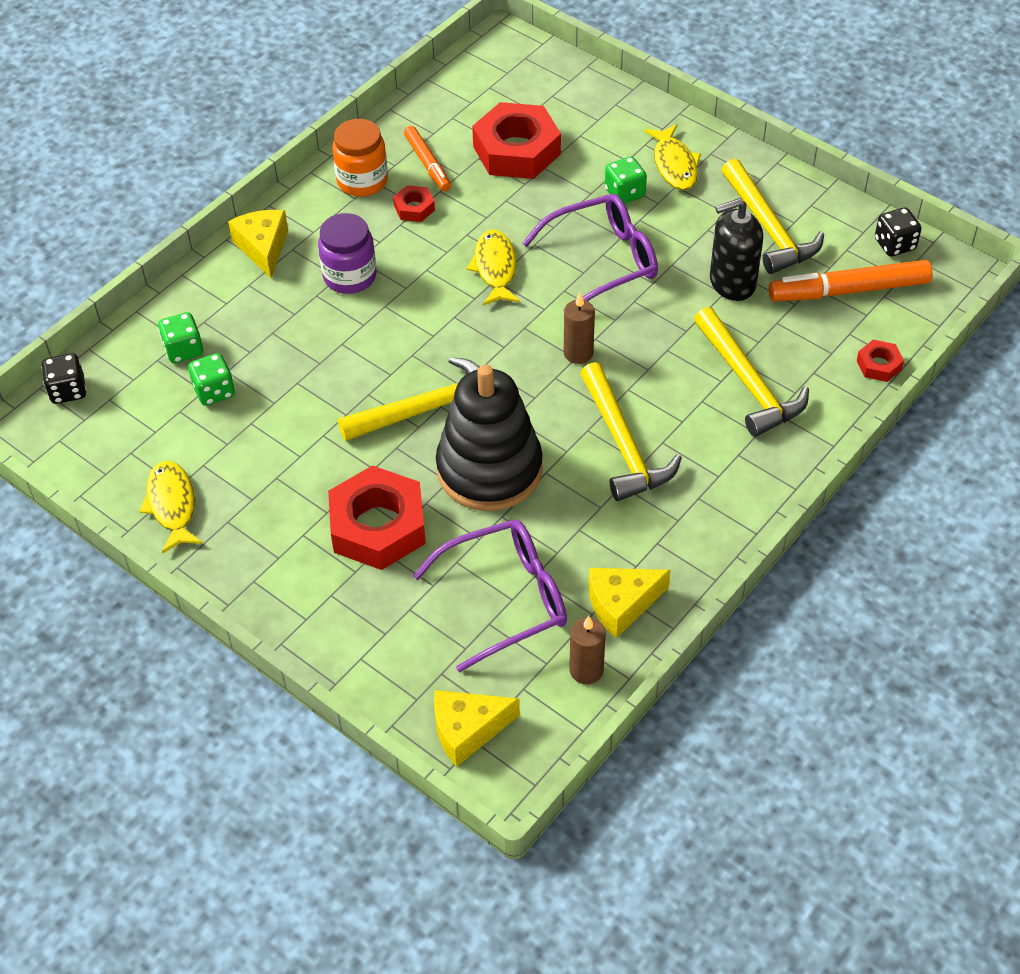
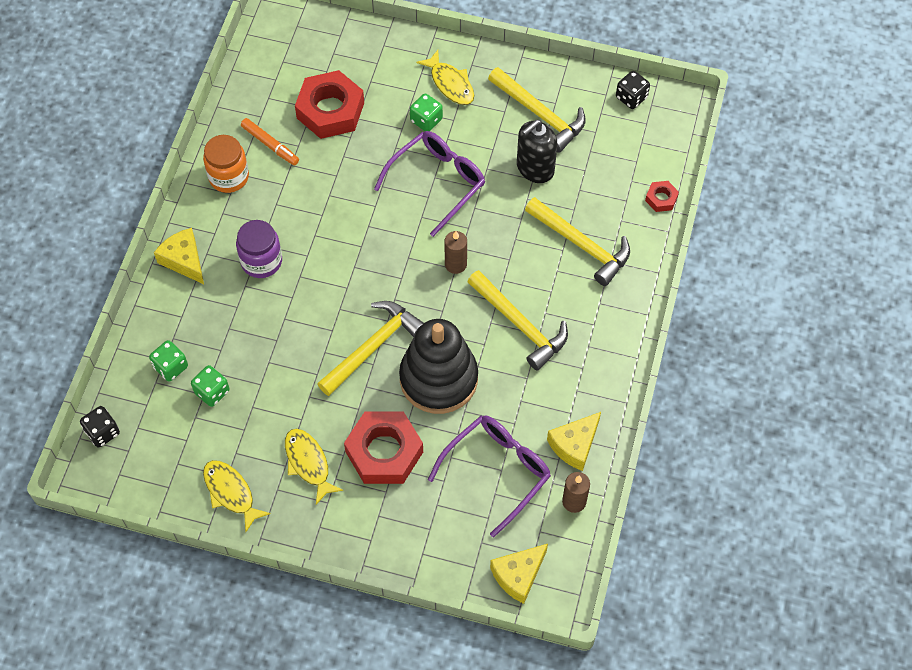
camera: 25 degrees left, 10 degrees up
(414, 208) = (279, 186): red nut -> none
(495, 268) = (364, 216): yellow fish -> yellow fish (308, 463)
(849, 290) = (616, 146): orange marker -> none

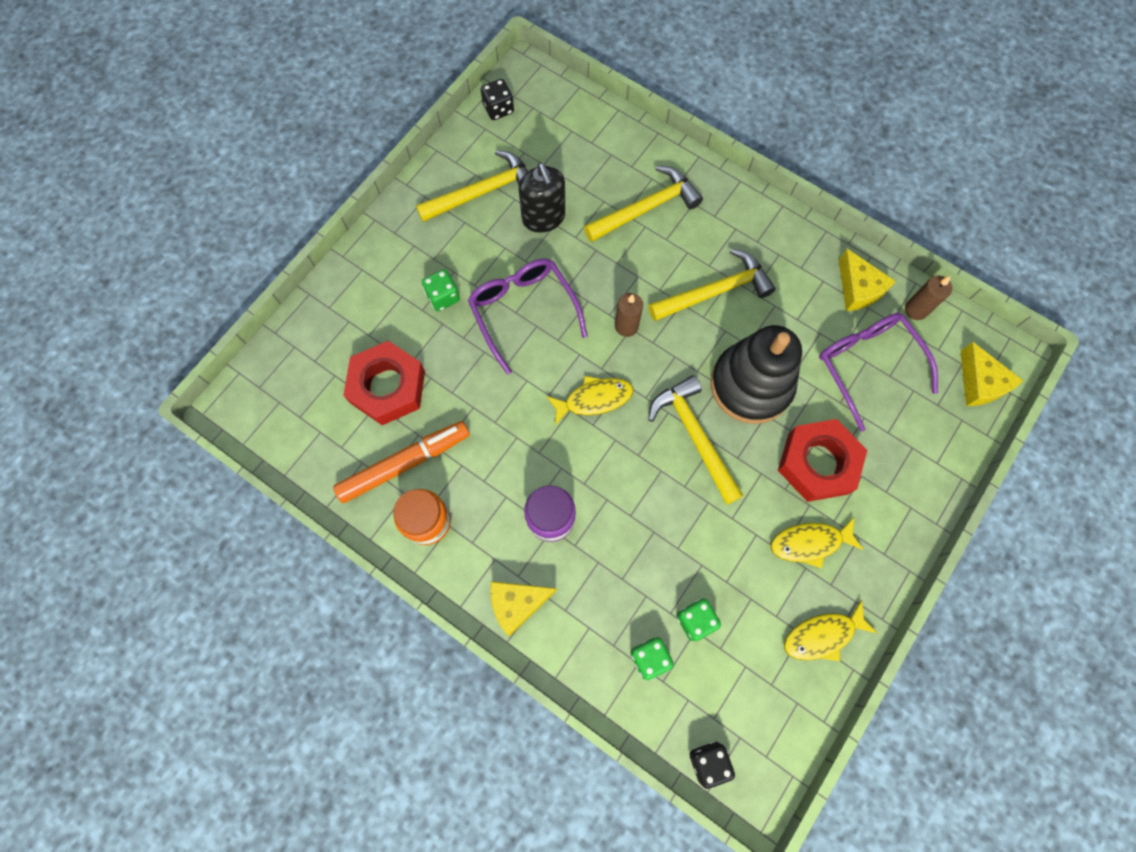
camera: 70 degrees left, 10 degrees up
(270, 145) = (404, 463): orange marker -> orange marker, size x1.65
(450, 83) = (408, 259): yellow fish -> yellow fish (594, 399)
(661, 198) = (621, 125): red nut -> none

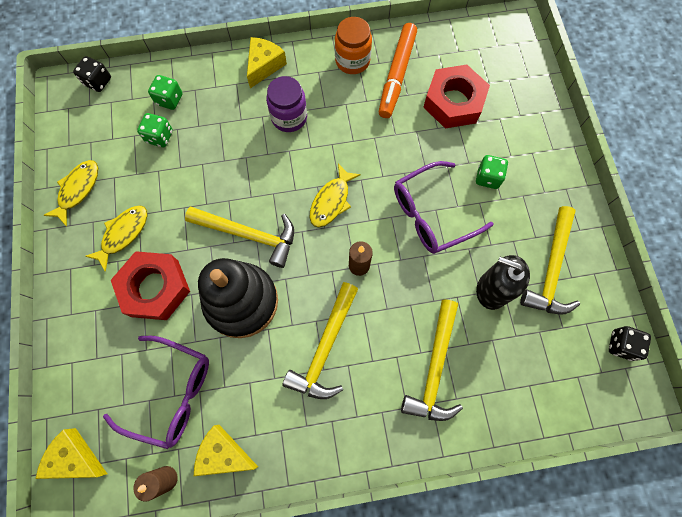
camera: 135 degrees right, 0 degrees up
(523, 311) = (431, 214): purple glasses -> purple glasses turned 135 degrees clockwise

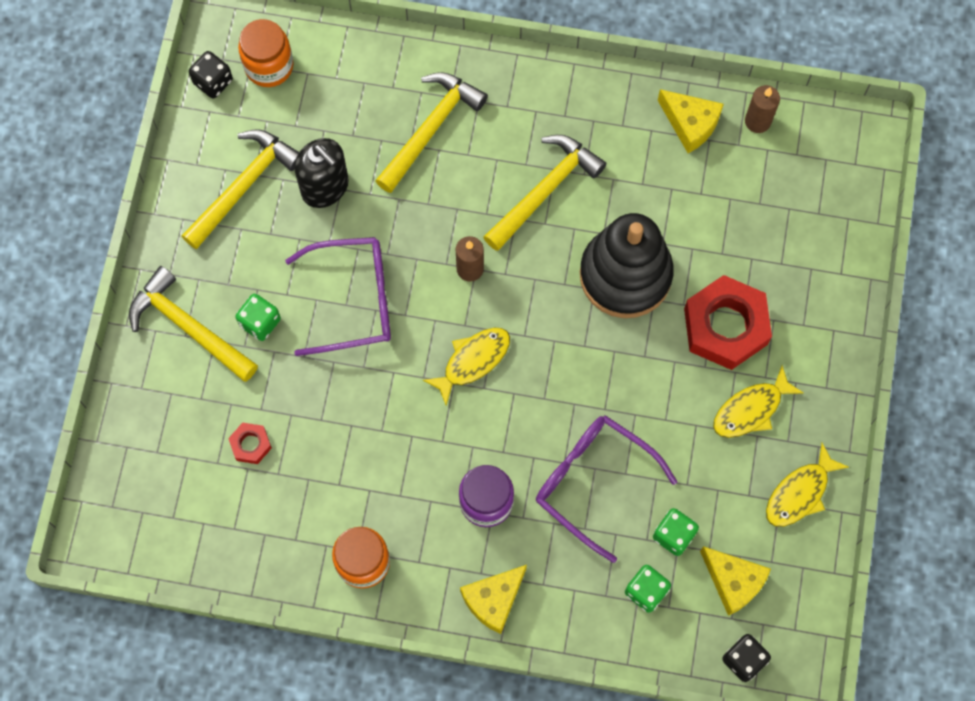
camera: 160 degrees left, 0 degrees up
(75, 458) = (850, 172): yellow cheese -> yellow cheese (733, 581)
(171, 393) = (732, 202): purple glasses -> purple glasses (593, 482)
(249, 234) = (592, 354): yellow hammer -> yellow hammer (189, 327)
(397, 75) = (309, 515): orange marker -> none
(453, 102) = (251, 444): red nut -> red nut, size x0.46
(586, 375) = (269, 66): none -> orange jar

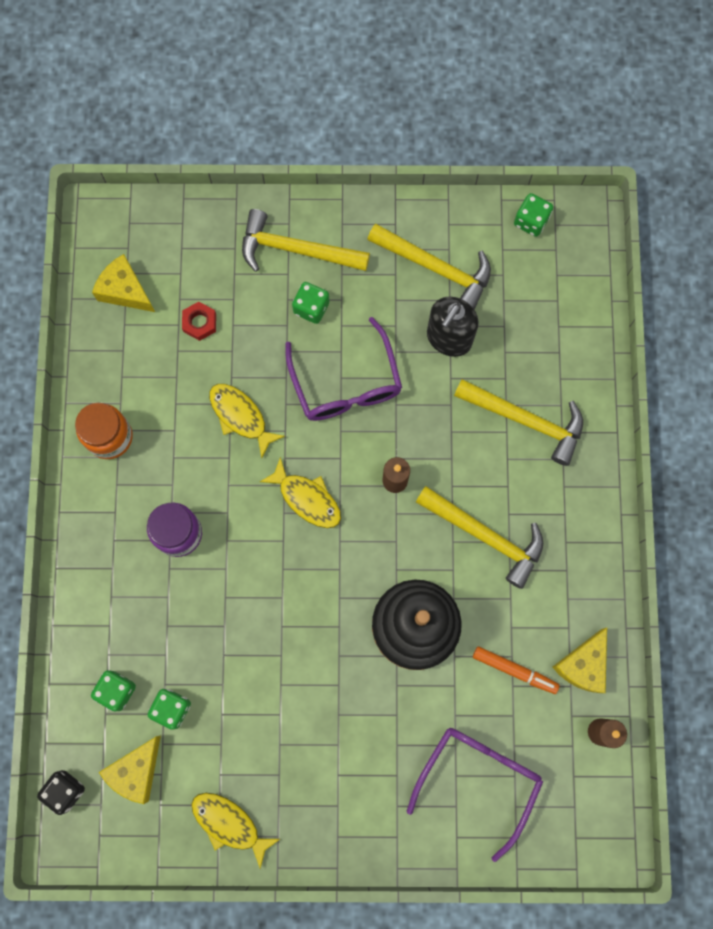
camera: 80 degrees right, 5 degrees up
(189, 327) = (296, 250): yellow hammer -> yellow hammer turned 105 degrees counterclockwise
(213, 82) = (531, 221): black dice -> green dice
(269, 66) = (557, 266): orange jar -> none
(493, 600) = (91, 555): yellow cheese -> yellow cheese (125, 290)
(593, 482) = (210, 626): purple glasses -> purple glasses (479, 779)
(686, 188) = (514, 670): none -> orange marker
(725, 326) = (381, 729): red nut -> none
(751, 409) = (303, 765): yellow fish -> yellow fish (240, 416)

